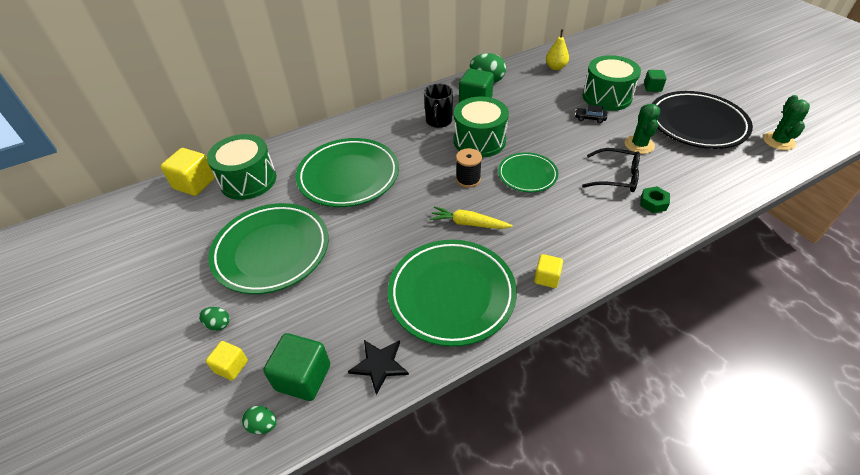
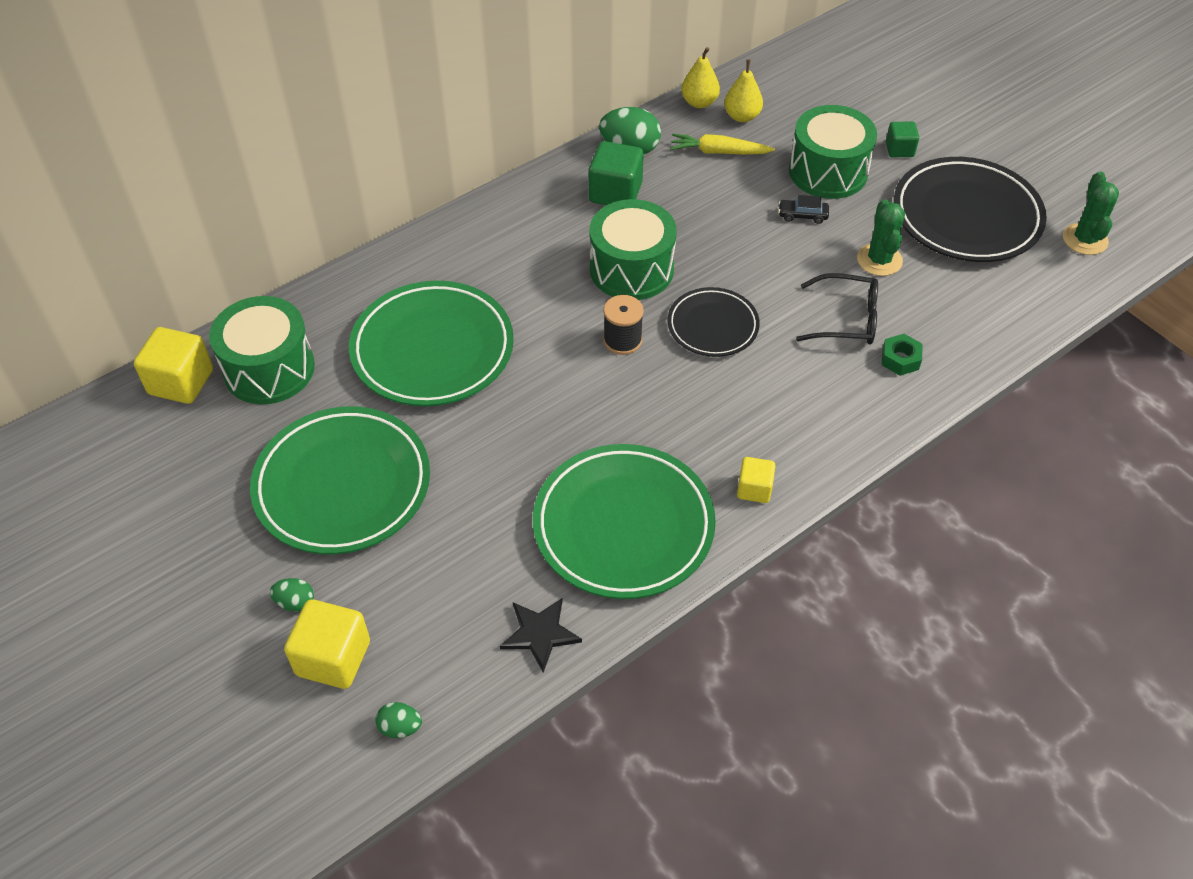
camera: 10 degrees left, 5 degrees up
(231, 366) = (333, 658): yellow cube -> yellow cube, size x1.70
(303, 377) = (438, 661): green cube -> none
(438, 121) = (560, 236): black mug -> none
(468, 223) = (633, 415): yellow carrot -> yellow carrot (718, 152)
(527, 175) = (712, 326): green plate -> black plate
(531, 60) = (699, 102): none -> yellow pear

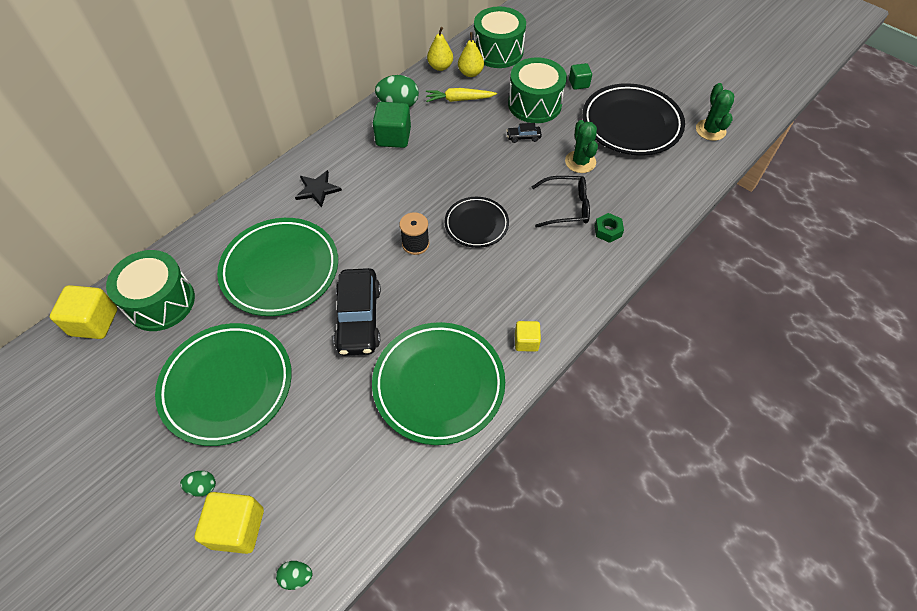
camera: 10 degrees left, 5 degrees up
(529, 426) = (359, 318): none -> black car
(540, 634) = (391, 480): black star -> black star (317, 189)
(631, 269) = (413, 191): green drum -> green drum (498, 51)

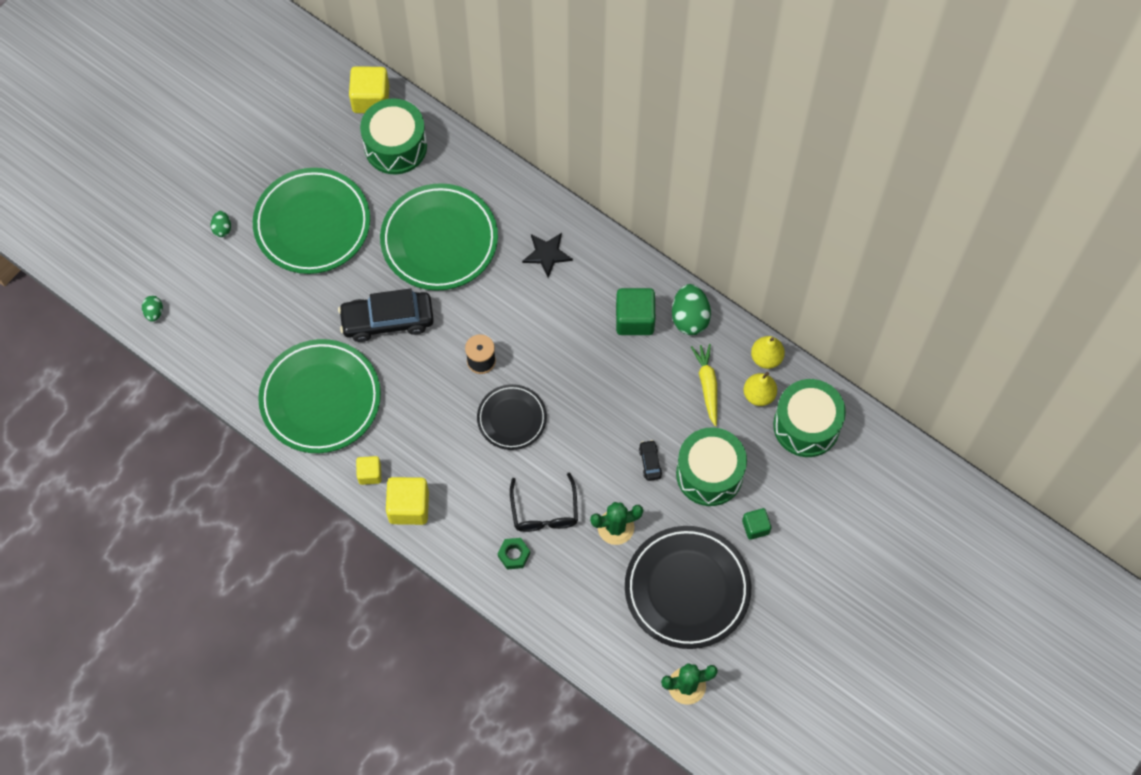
camera: 85 degrees right, 10 degrees up
(237, 528) = (190, 262): yellow cube -> yellow cube (409, 507)

